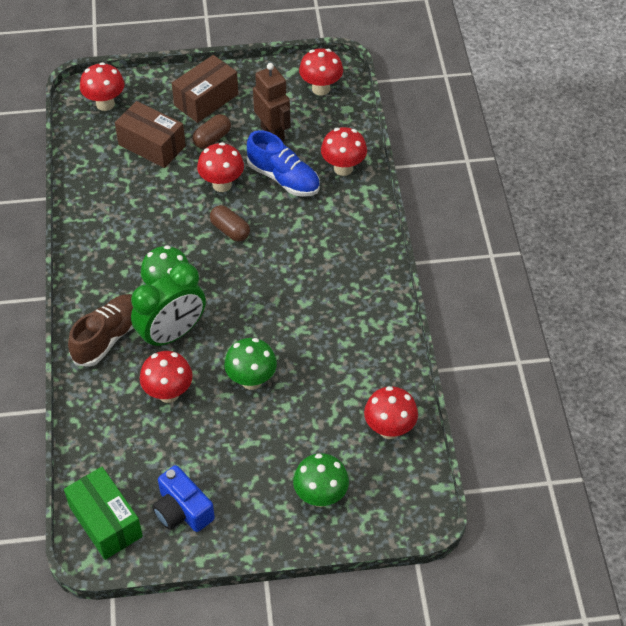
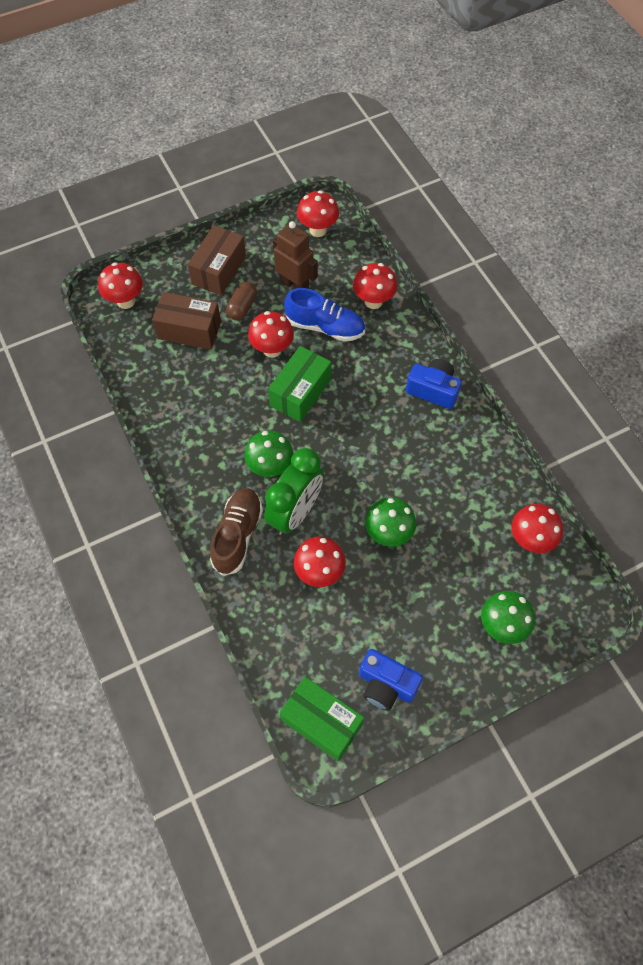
camera: 20 degrees left, 10 degrees up
(230, 230) = (300, 393): brown capsule -> green box
(362, 265) = (433, 390): none -> blue camera

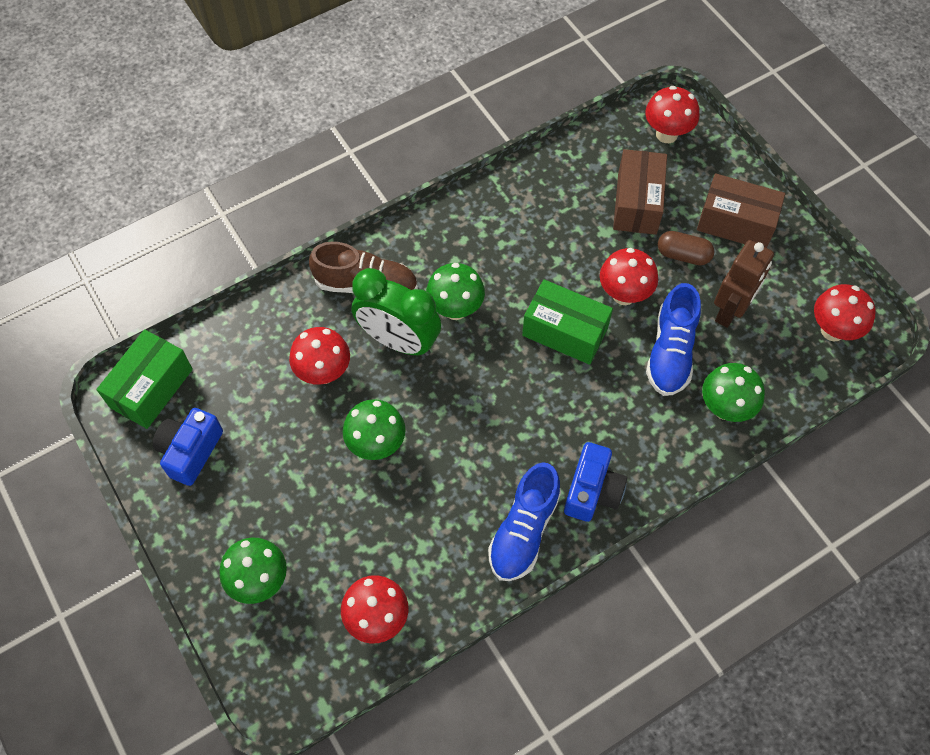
camera: 85 degrees right, 0 degrees up
(373, 301) = (725, 408): red mushroom -> green mushroom
(463, 437) = (524, 530): none -> blue shoe

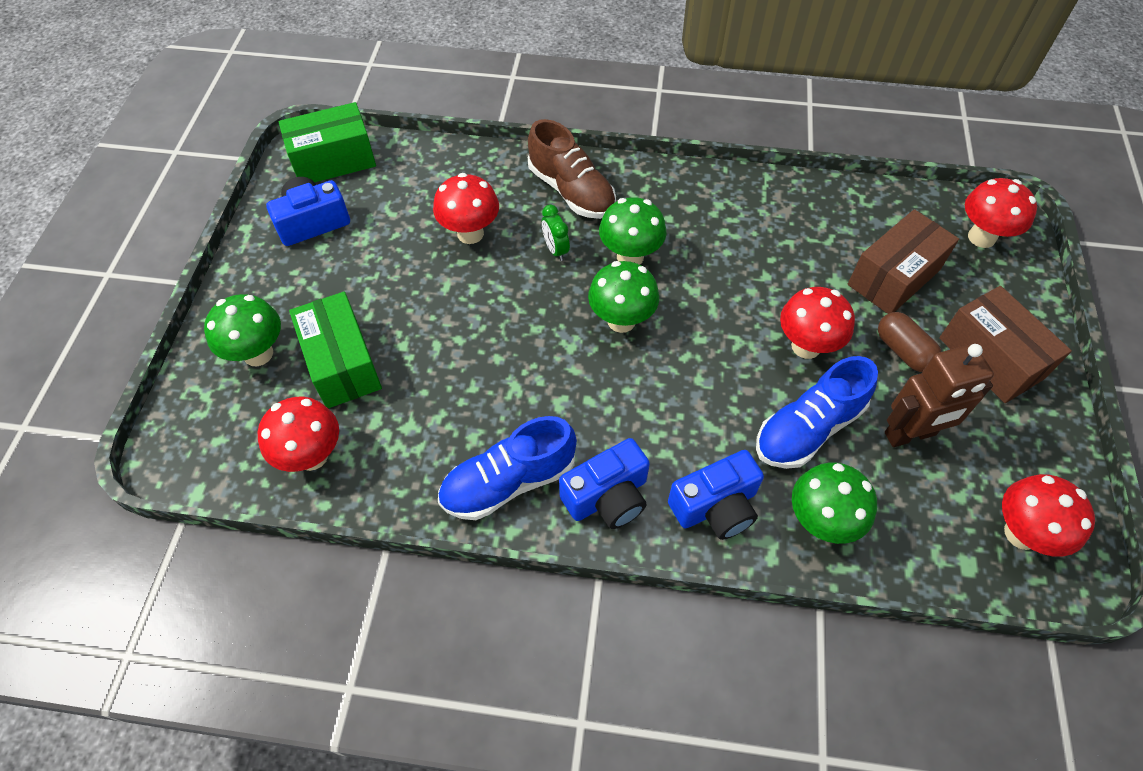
camera: 40 degrees right, 5 degrees down
(376, 444) = (455, 317): green mushroom -> green mushroom (621, 320)
(398, 341) = (555, 250): green clock -> green clock, size x0.43
(564, 332) = (714, 340): green box -> green box (342, 363)
(660, 446) = (715, 506): none -> blue camera

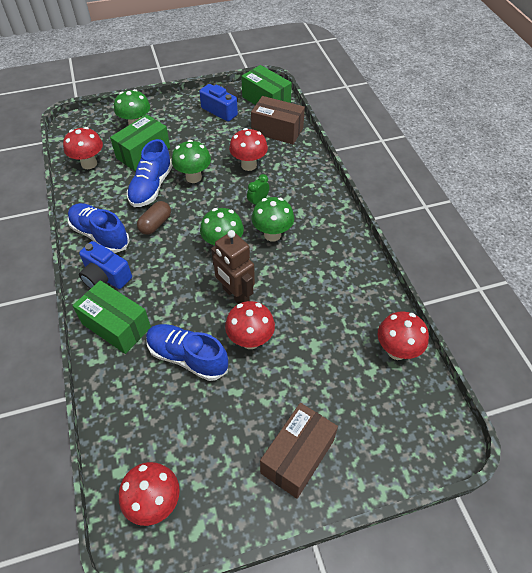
camera: 65 degrees right, 5 degrees down
(437, 375) = (151, 187): none -> blue shoe
(571, 191) = (306, 193): brown shoe -> none
(715, 506) = (116, 326): blue camera -> green box
(820, 521) = (124, 380): green mushroom -> green mushroom (193, 177)
(894, 277) = (338, 377): brown box -> brown box (277, 130)
(903, 351) = (275, 397): brown capsule -> brown capsule (155, 224)
(910, 434) = (207, 416): brown robot -> brown robot (235, 295)
(981, 237) = (415, 429): red mushroom -> red mushroom (397, 351)

